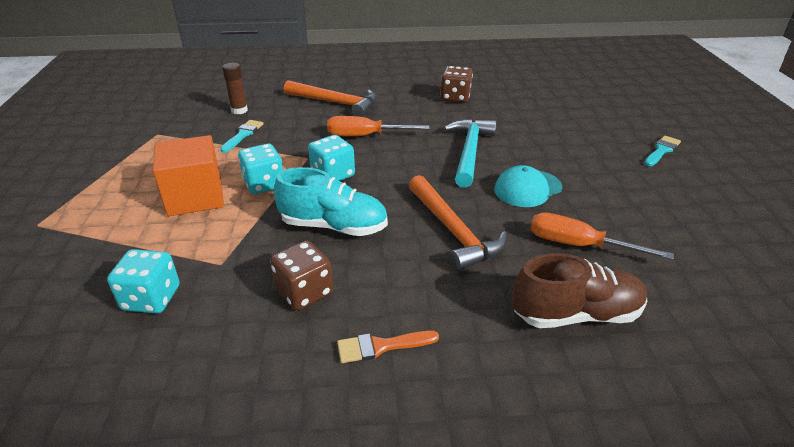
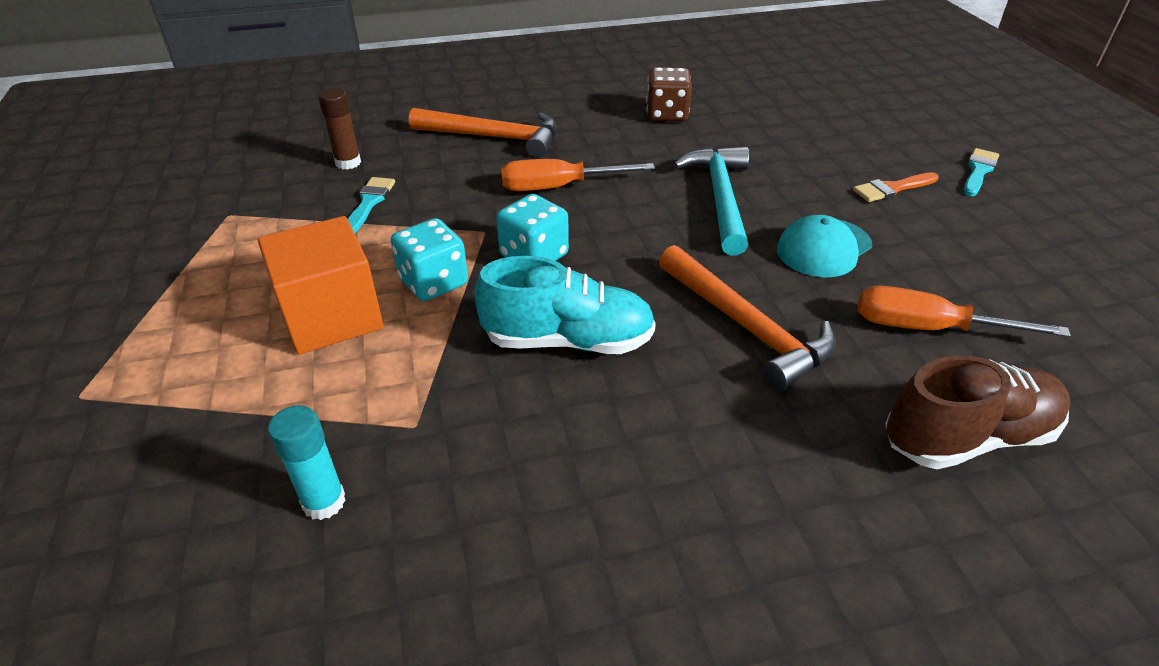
camera: 10 degrees left, 5 degrees up
(151, 298) = (324, 502): turquoise dice -> turquoise glue stick
(304, 292) = (564, 456): brown dice -> none
(381, 346) = (714, 530): orange brush -> orange brush (892, 189)

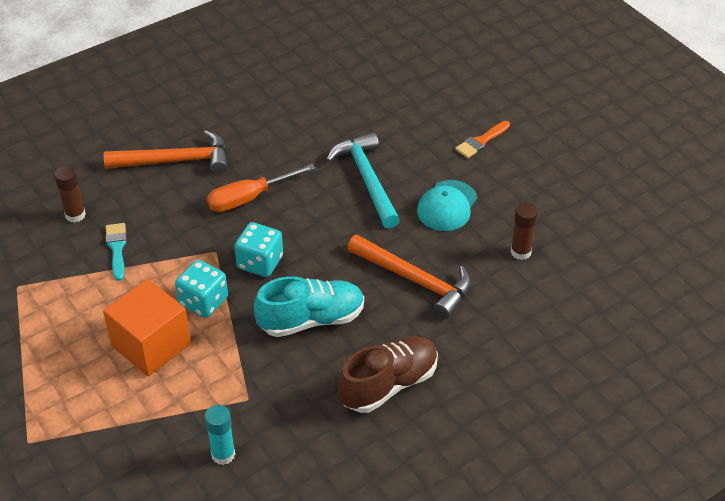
camera: 20 degrees left, 5 degrees up
(667, 114) = (299, 103): brown dice -> none
(928, 328) = (520, 252): orange screwdriver -> brown glue stick
(967, 437) = (551, 318): brown shoe -> brown shoe (389, 384)
(978, 171) = (536, 109): turquoise brush -> none

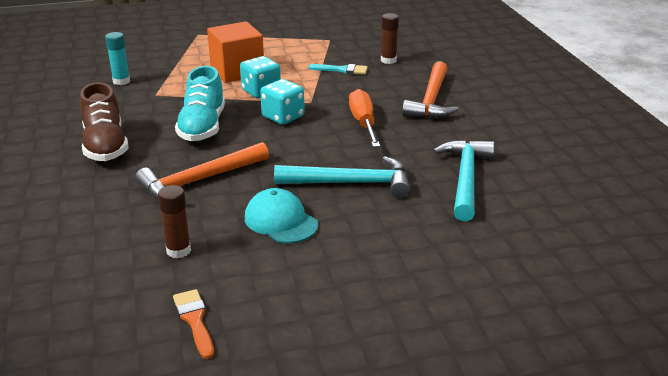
camera: 110 degrees right, 15 degrees down
(324, 115) = (465, 178): none -> turquoise hammer
(481, 141) = (371, 271): orange brush -> orange brush (194, 320)

